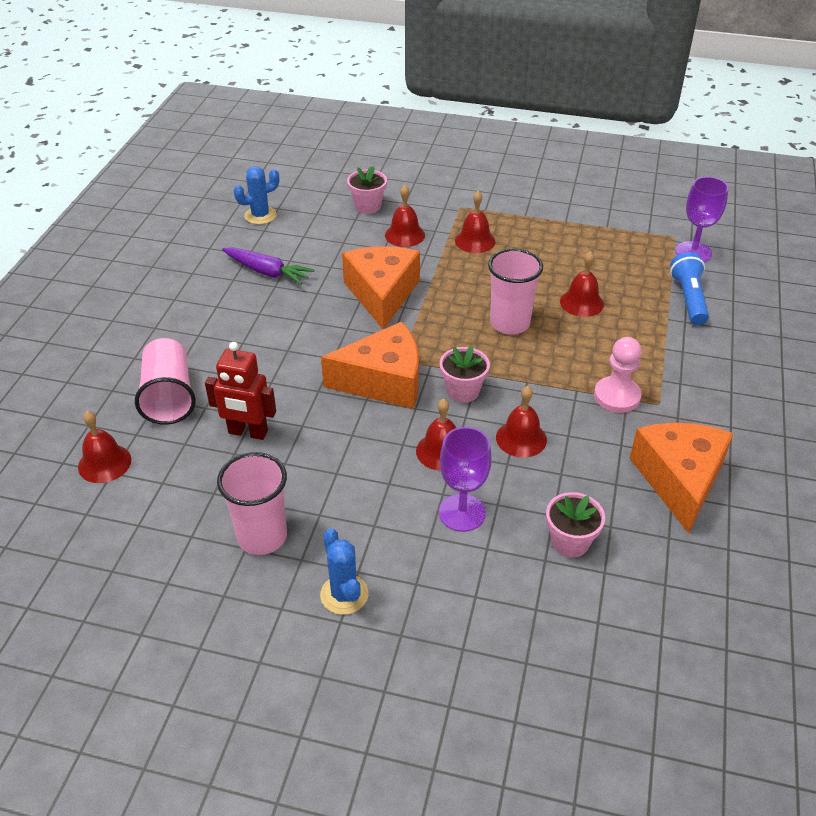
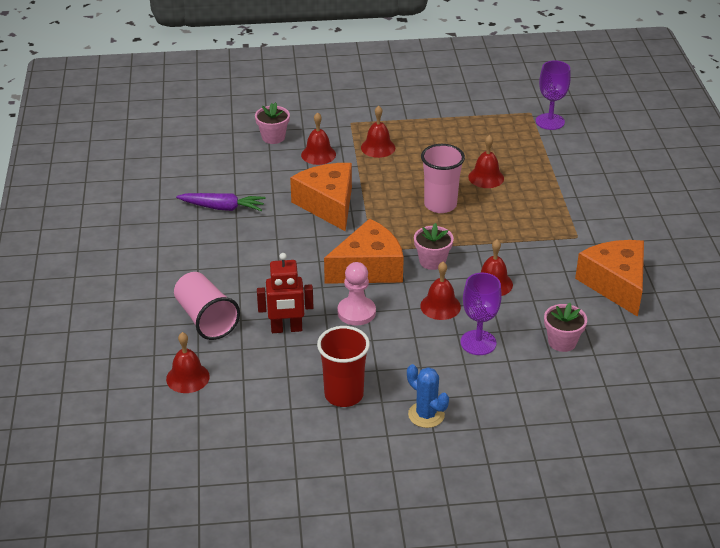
camera: 20 degrees left, 5 degrees down
(260, 215) = (186, 163): blue cactus -> none
(262, 537) = (344, 395): pink cup -> red cup
(617, 396) = (545, 239): pink pawn -> pink pawn (356, 312)
(688, 299) = (562, 157): blue flashlight -> none

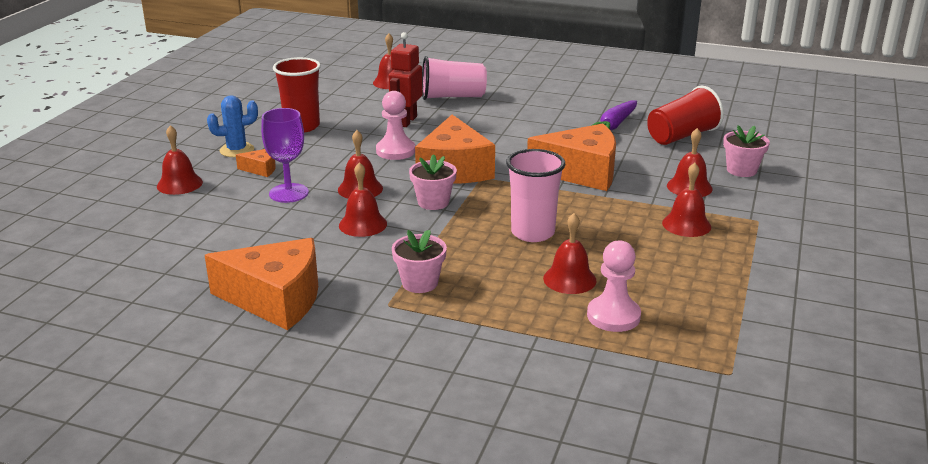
camera: 115 degrees right, 10 degrees down
(224, 171) = (681, 136): none -> red cup
(450, 379) = (261, 169): none -> orange cheese
(511, 155) = (613, 316): none -> pink pawn
(515, 418) = (179, 184): none -> red bell
(550, 122) = (692, 384): purple goblet -> none
(562, 342) = (234, 235): pink flower pot -> pink flower pot (420, 283)

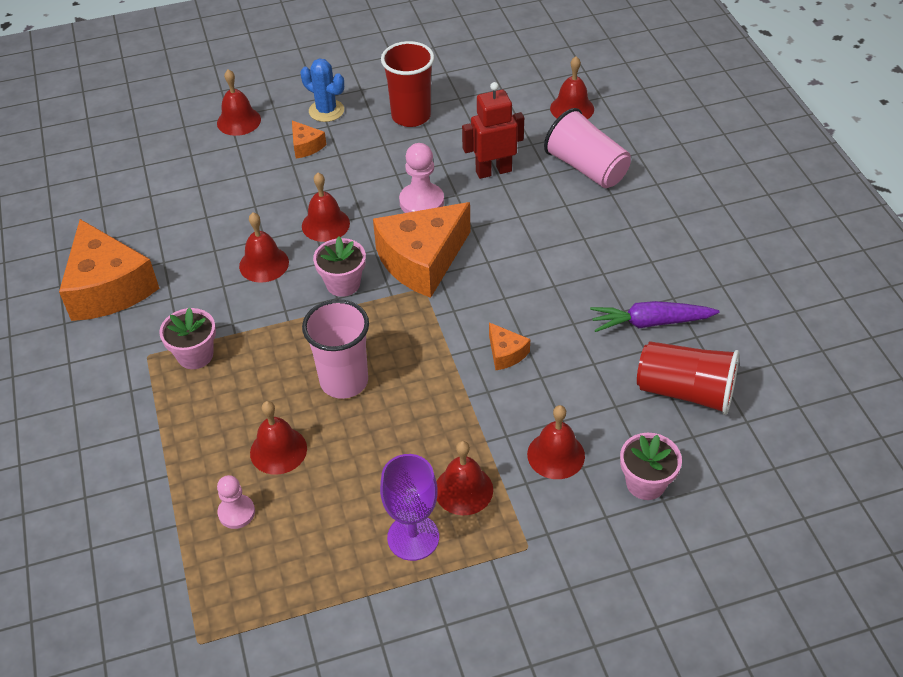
camera: 55 degrees right, 20 degrees up
(288, 193) = (279, 188): purple goblet -> purple goblet (413, 537)
(581, 172) = (505, 353): orange cheese -> orange cheese, size x0.44
(613, 316) = (236, 512): pink pawn -> pink pawn, size x0.66

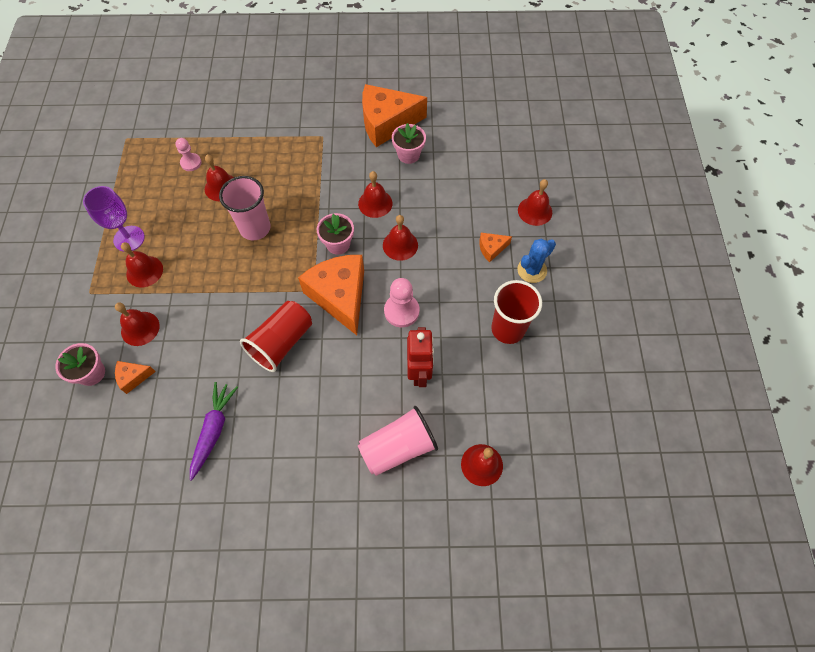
camera: 105 degrees right, 15 degrees up
(195, 355) = (312, 158): pink flower pot -> pink flower pot (408, 155)
(505, 353) = (233, 324): orange cheese -> orange cheese (133, 377)
(685, 391) = (144, 428): red cup -> red cup (281, 342)

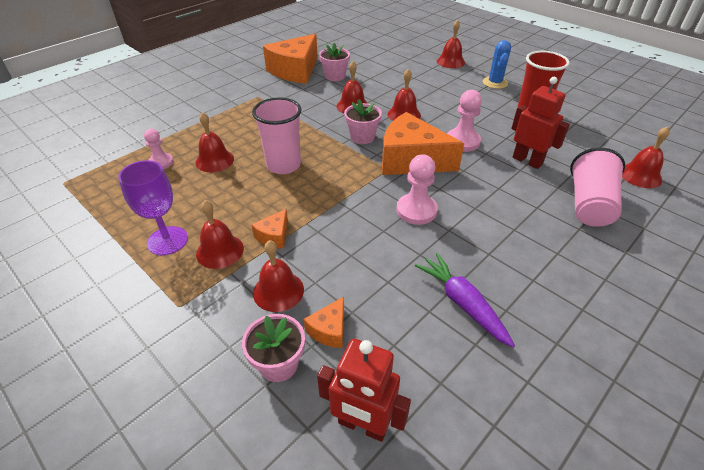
camera: 45 degrees left, 20 degrees down
(86, 441) = (362, 425): none -> red robot
(281, 342) = (416, 210): red cup -> pink pawn
(491, 248) = (458, 87): orange cheese -> orange cheese (274, 236)

